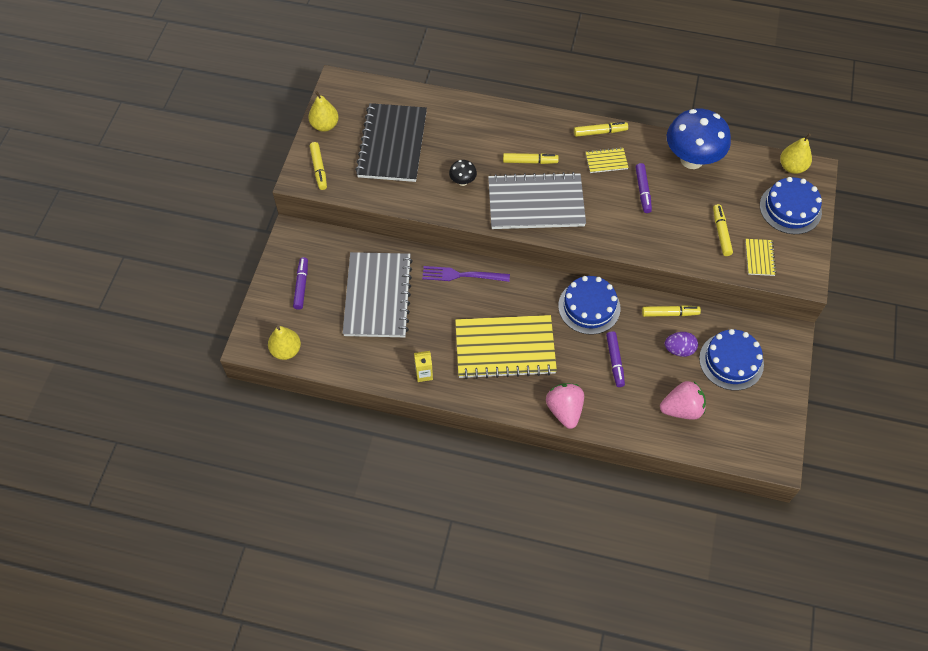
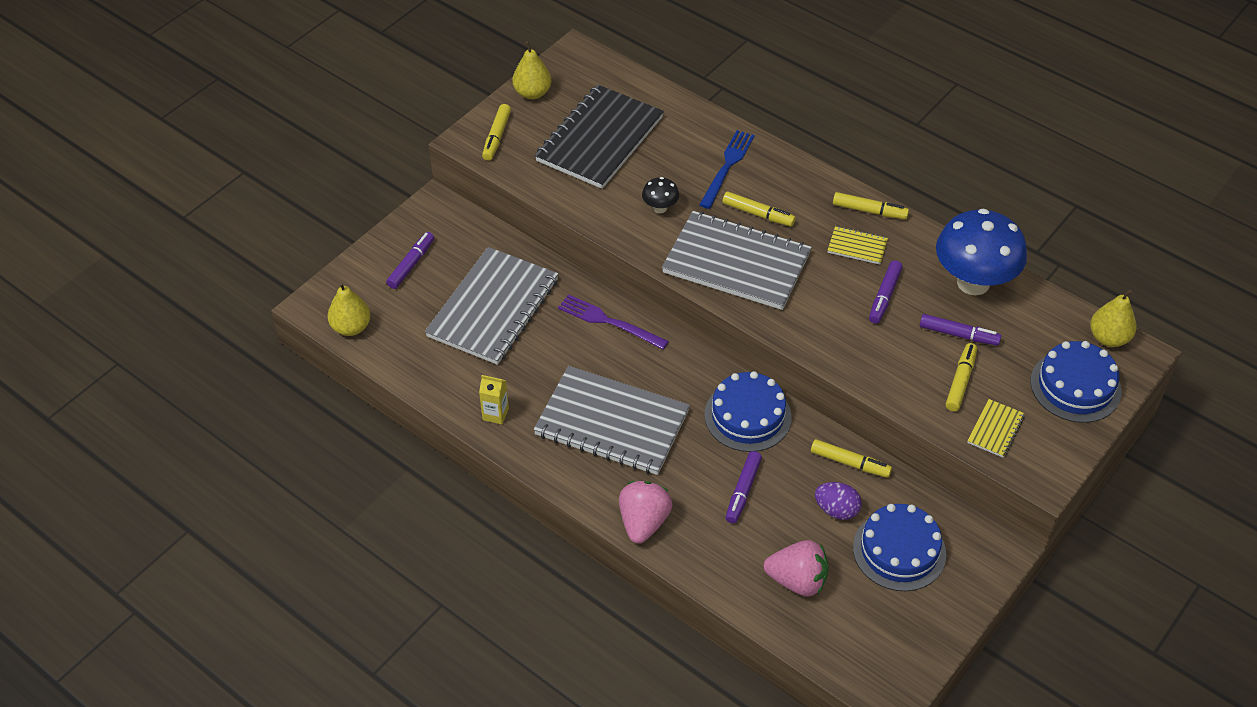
camera: 25 degrees right, 10 degrees down
(490, 133) = (727, 166): none -> blue fork
(505, 348) = (612, 423): yellow notebook -> grey notebook
(702, 200) = (958, 334): none -> purple marker

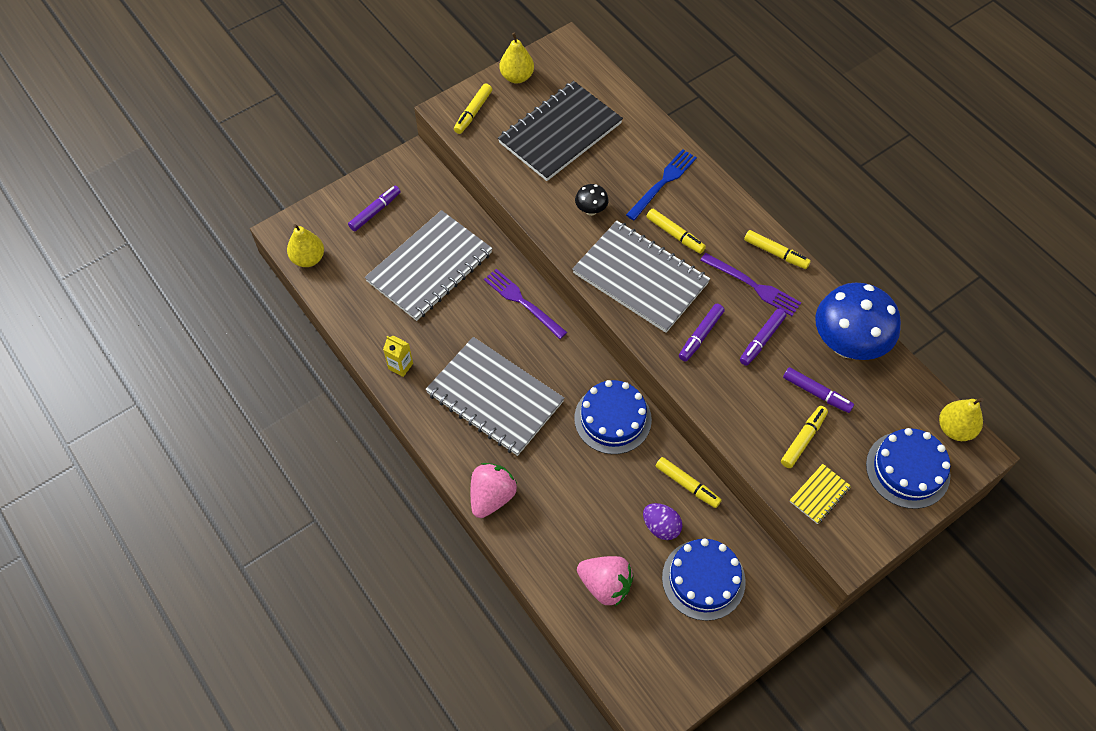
camera: 15 degrees right, 10 degrees up
(743, 491) = (586, 488): purple marker -> purple marker (701, 335)
(857, 246) = (753, 286): yellow notebook -> purple fork

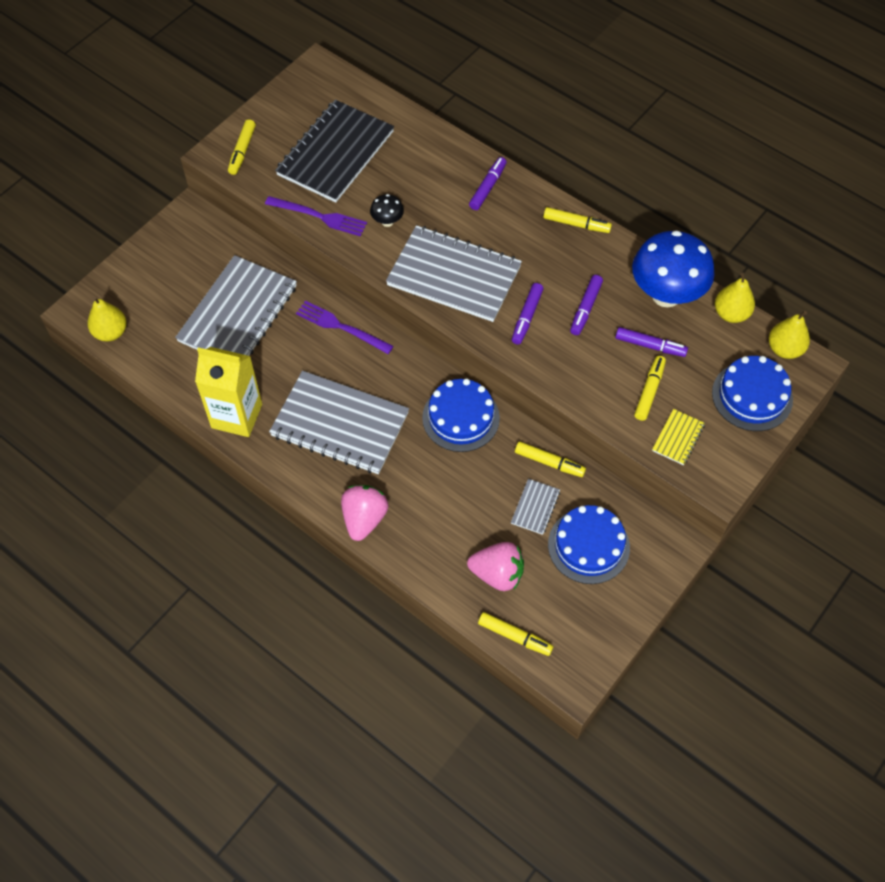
camera: 15 degrees left, 0 degrees up
(375, 212) = (166, 271): purple marker -> purple marker (487, 187)
(400, 366) = (236, 416): yellow carton -> yellow carton, size x2.17
(517, 77) = (276, 107): yellow pear -> yellow pear (731, 313)
(661, 527) = (535, 507): purple egg -> grey notebook
(663, 183) = (450, 180): blue fork -> none
(675, 234) = (475, 227): yellow marker -> yellow marker (514, 636)
(753, 286) = (563, 259): purple fork -> purple fork (319, 216)

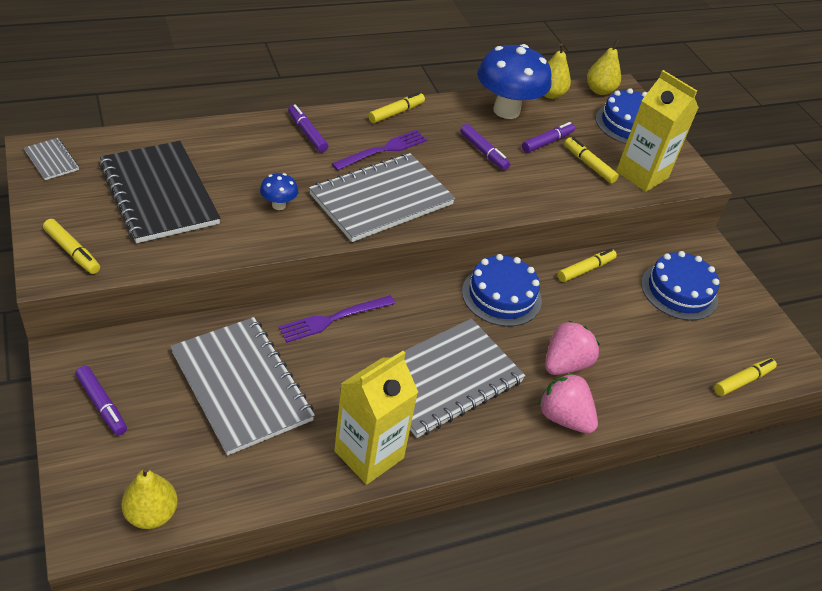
camera: 65 degrees left, 15 degrees down
(319, 216) = (222, 243): purple fork -> purple fork (383, 150)
(387, 221) = (278, 205): black mushroom -> blue mushroom
(497, 574) = (675, 358): pink strawberry -> pink strawberry (565, 364)
(527, 317) = (464, 184): purple marker -> purple marker (102, 404)
(535, 507) = (623, 301): grey notebook -> grey notebook (51, 160)
(678, 438) = (642, 174): yellow notebook -> yellow carton

